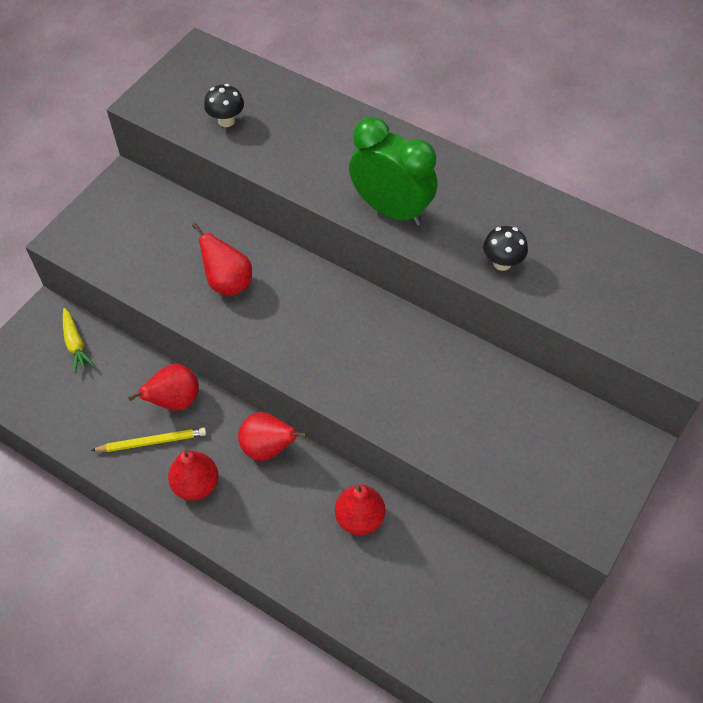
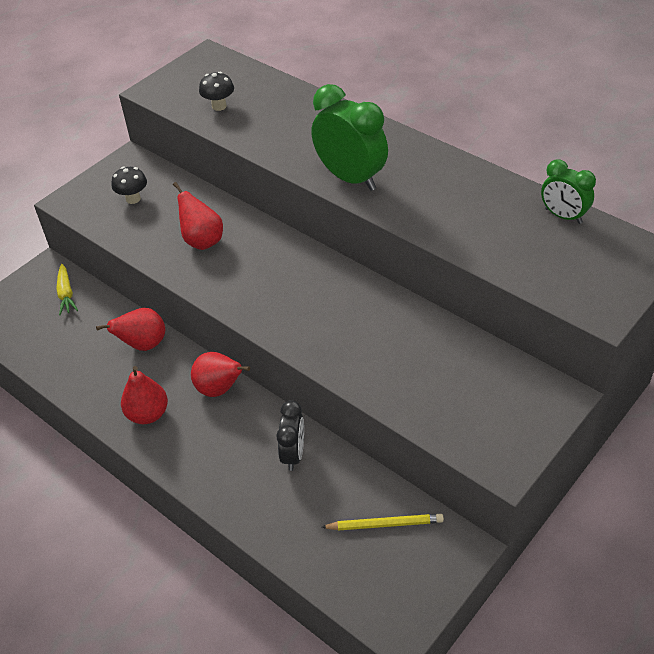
camera: 10 degrees right, 10 degrees down
(152, 442) = (116, 376): yellow pencil -> yellow pencil (384, 524)
(359, 518) = (293, 454): red pear -> black clock
(502, 263) = (444, 224): black mushroom -> black mushroom (133, 199)
(624, 245) = (563, 216): none -> green clock

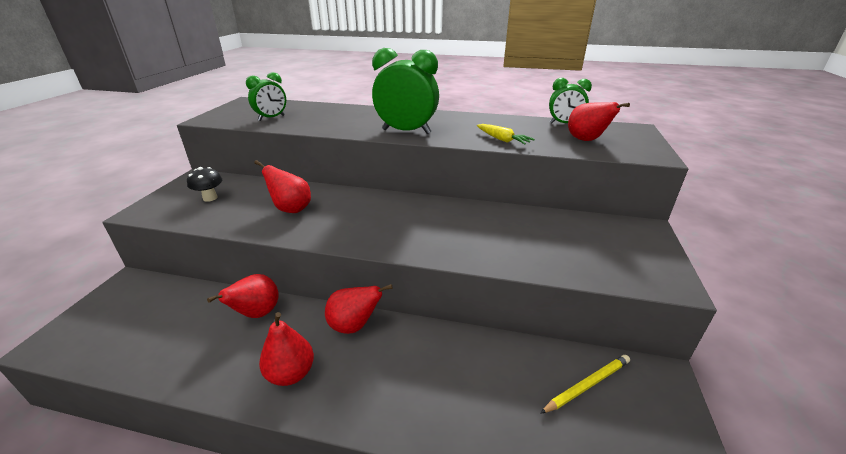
camera: 30 degrees left, 15 degrees down
(66, 294) = (155, 296): yellow carrot -> yellow carrot (502, 139)
(219, 106) = (271, 118): black mushroom -> green clock
(293, 454) = (460, 356): black clock -> none
(552, 259) = (586, 140): none -> red pear

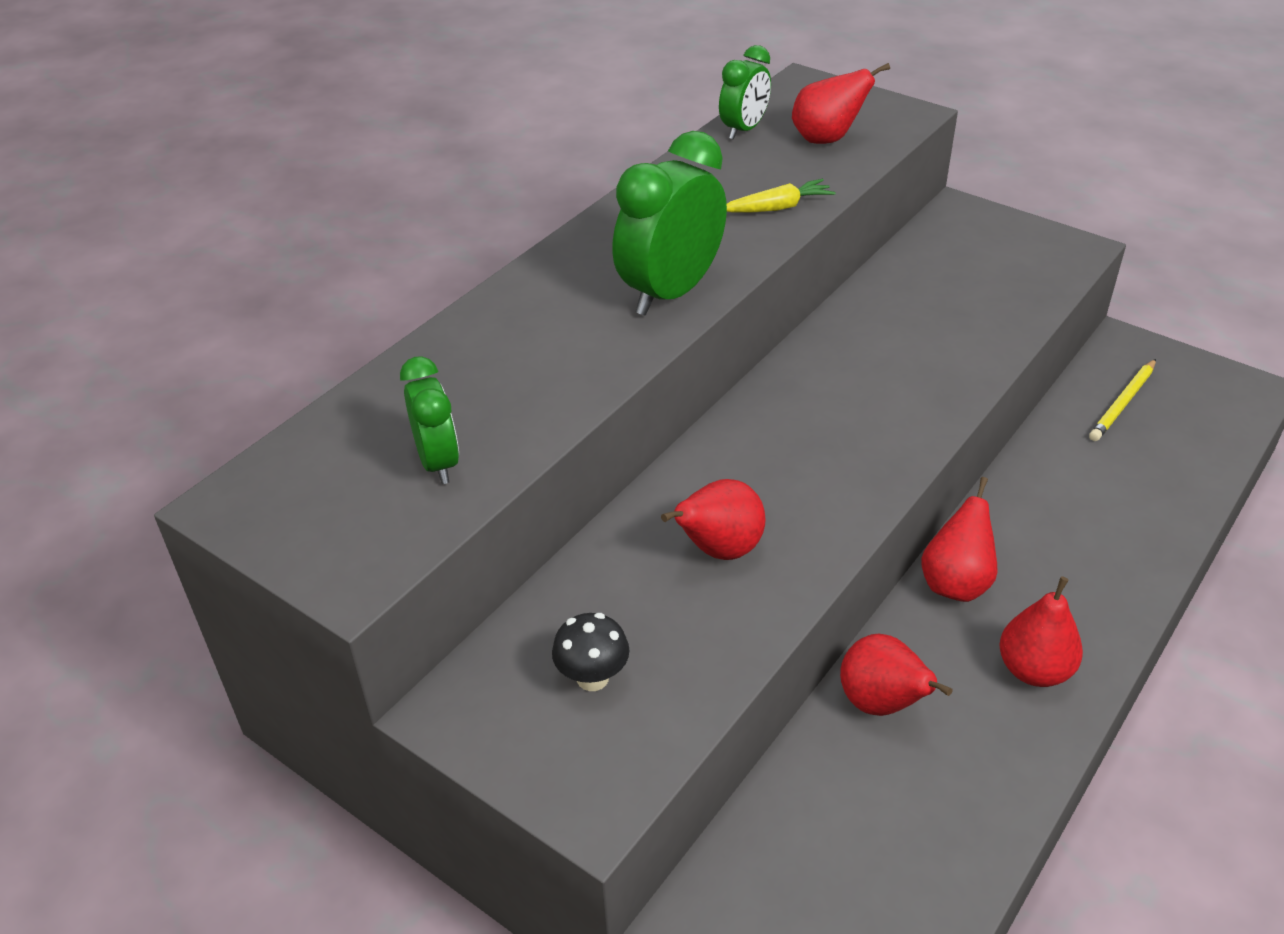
camera: 65 degrees left, 10 degrees up
(587, 385) = (1122, 403): yellow pencil -> yellow pencil turned 135 degrees counterclockwise

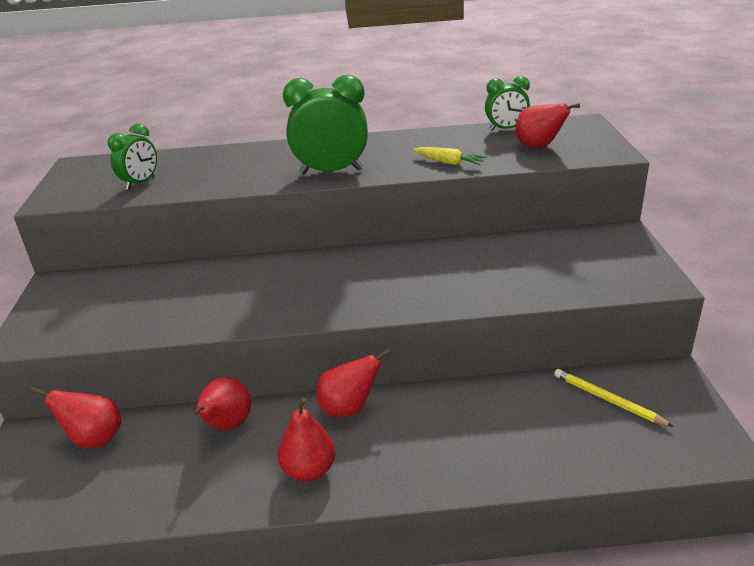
camera: 50 degrees right, 10 degrees down
(592, 678) = (101, 304): black mushroom -> none
(719, 550) = (220, 294): red pear -> red pear (95, 439)
(1122, 403) = (608, 400): yellow pencil -> yellow pencil turned 45 degrees clockwise

